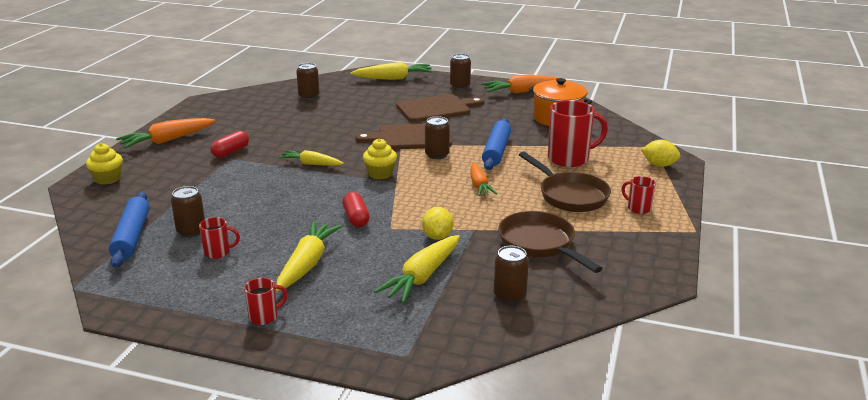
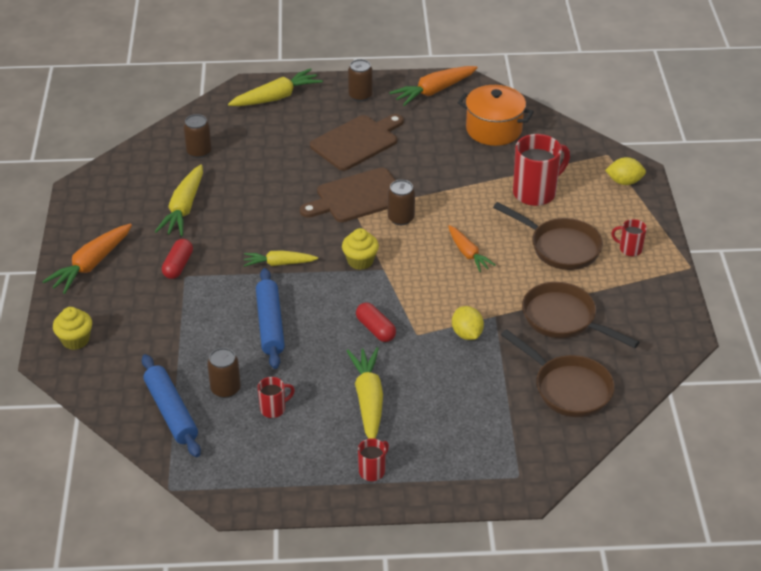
camera: 20 degrees left, 15 degrees up
(422, 277) = (481, 387): yellow carrot -> yellow carrot (184, 208)
(496, 151) = (457, 197): blue rolling pin -> blue rolling pin (270, 324)
(509, 295) = (568, 388): brown can -> brown pan

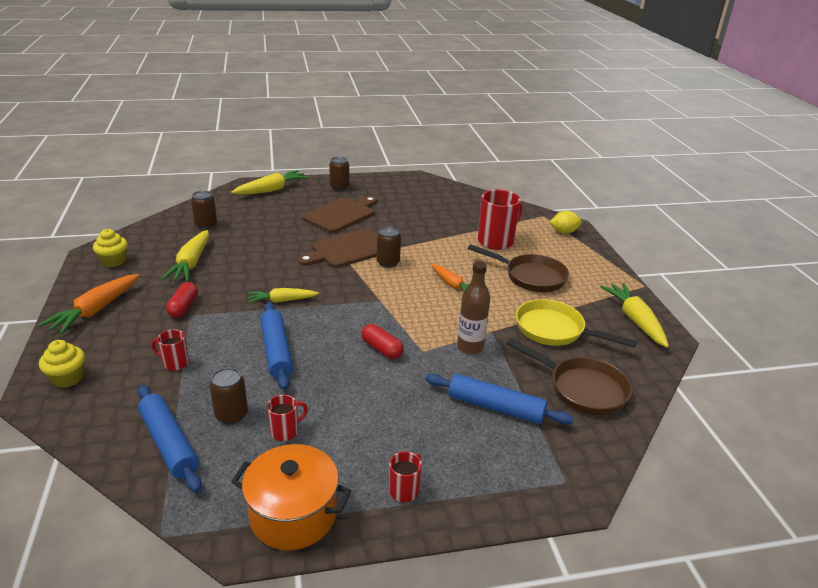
camera: 10 degrees left, 10 degrees down
(360, 261) = (357, 295): yellow cupcake -> yellow cupcake (114, 261)
(368, 400) = (386, 414): yellow carrot -> yellow carrot (635, 320)
(434, 91) = (397, 183): orange carrot -> none
(467, 334) = (470, 347): yellow lemon -> brown bottle
(475, 401) = (495, 407): none -> blue rolling pin
(494, 129) = (450, 204): orange pot -> orange pot (293, 514)
(563, 319) = (554, 330): brown pan -> yellow pan
(629, 249) = (588, 275): red mug -> red mug (175, 363)

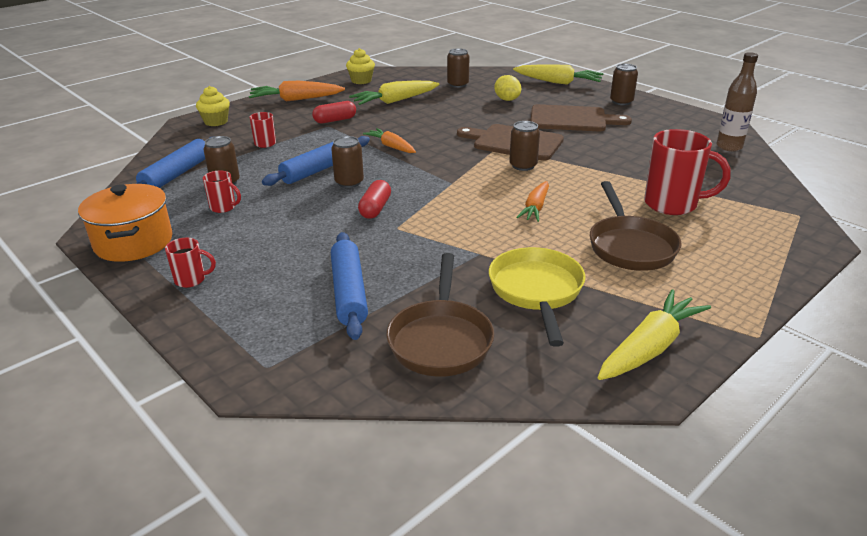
camera: 60 degrees right, 0 degrees up
(282, 301) = (391, 147): yellow carrot -> orange carrot
(321, 345) = (349, 182): none -> brown can
(470, 347) = (433, 250): brown bottle -> brown bottle (729, 147)
(564, 232) = (786, 239): yellow lemon -> yellow lemon (507, 99)

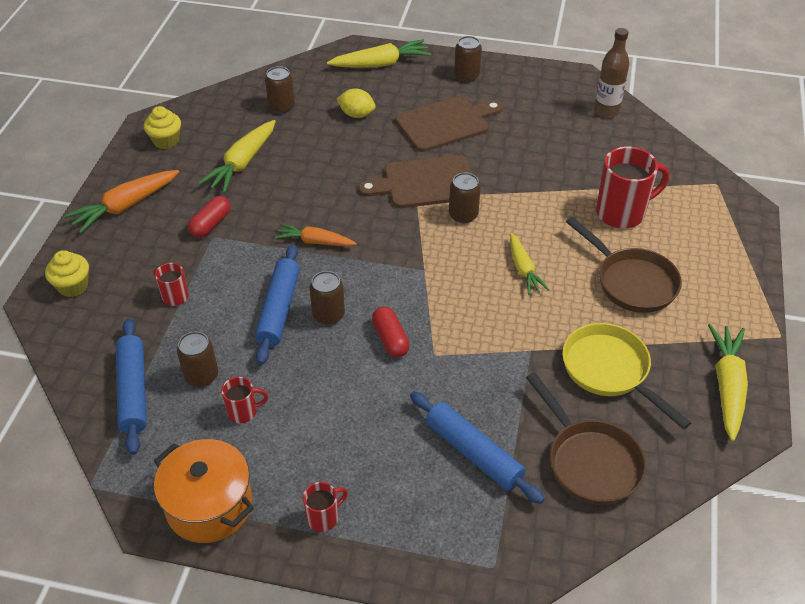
camera: 35 degrees left, 15 degrees up
(535, 208) = (523, 269): orange carrot -> yellow carrot

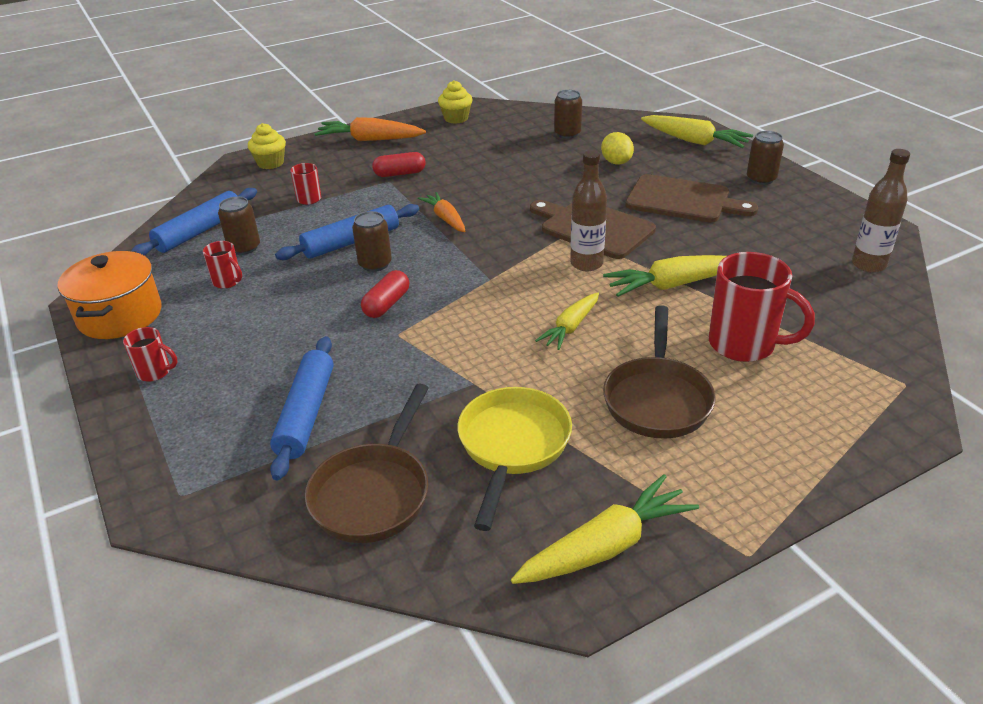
camera: 50 degrees right, 10 degrees down
(242, 163) = (481, 152): yellow carrot -> yellow carrot (673, 285)
(463, 215) = (586, 264): brown can -> brown bottle

